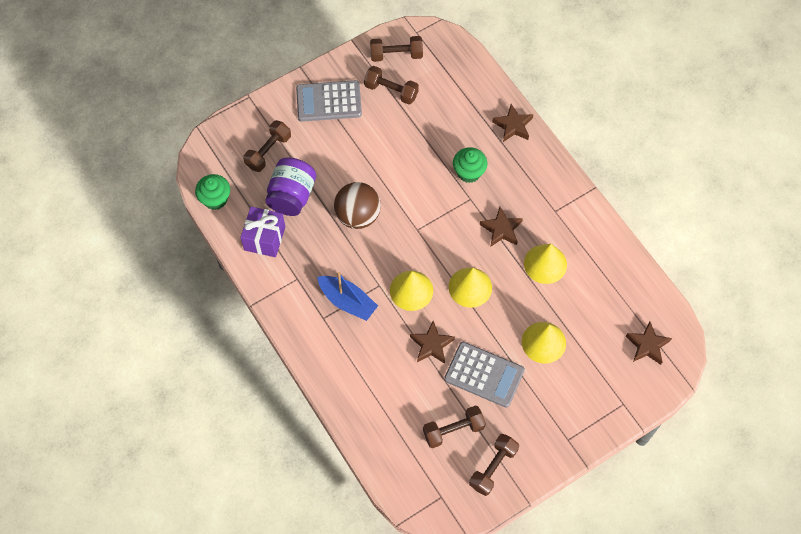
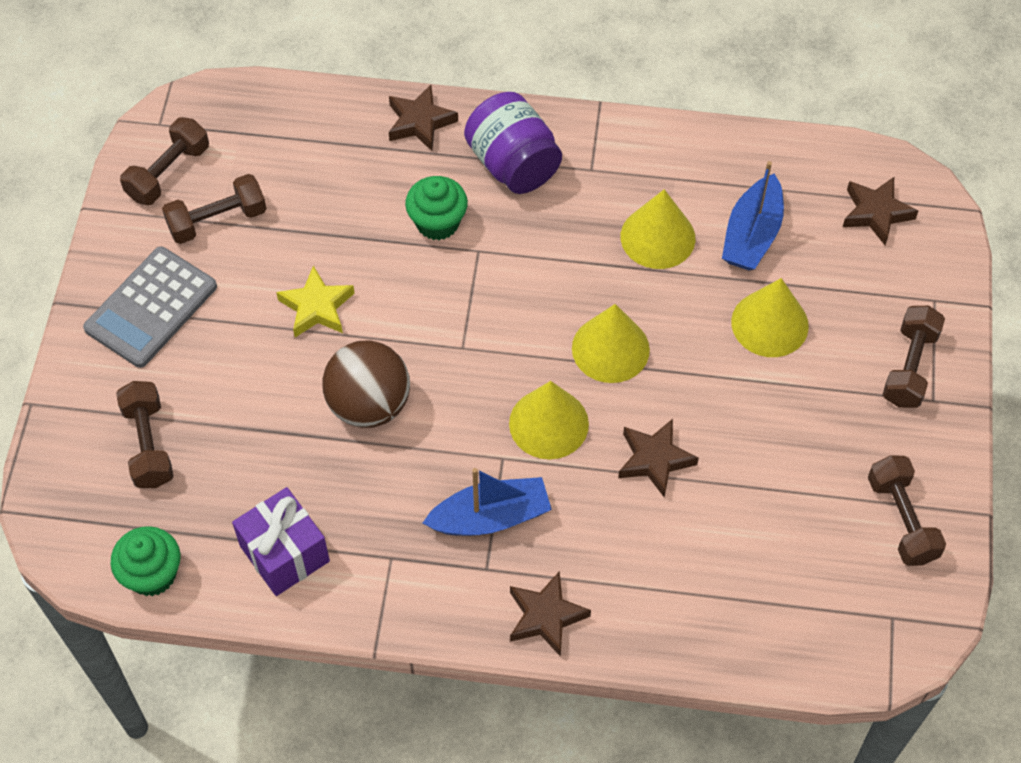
camera: 50 degrees left, 5 degrees down
(292, 196) = (252, 466): purple jar -> purple jar (513, 164)
(385, 160) = (316, 307): none -> yellow star
(453, 430) = (806, 528): brown dumbbell -> brown dumbbell (909, 367)
(484, 375) = (756, 429): grey calculator -> none
(501, 229) = (560, 249): brown star -> brown star (546, 616)
(584, 301) = (752, 235): none -> blue boat

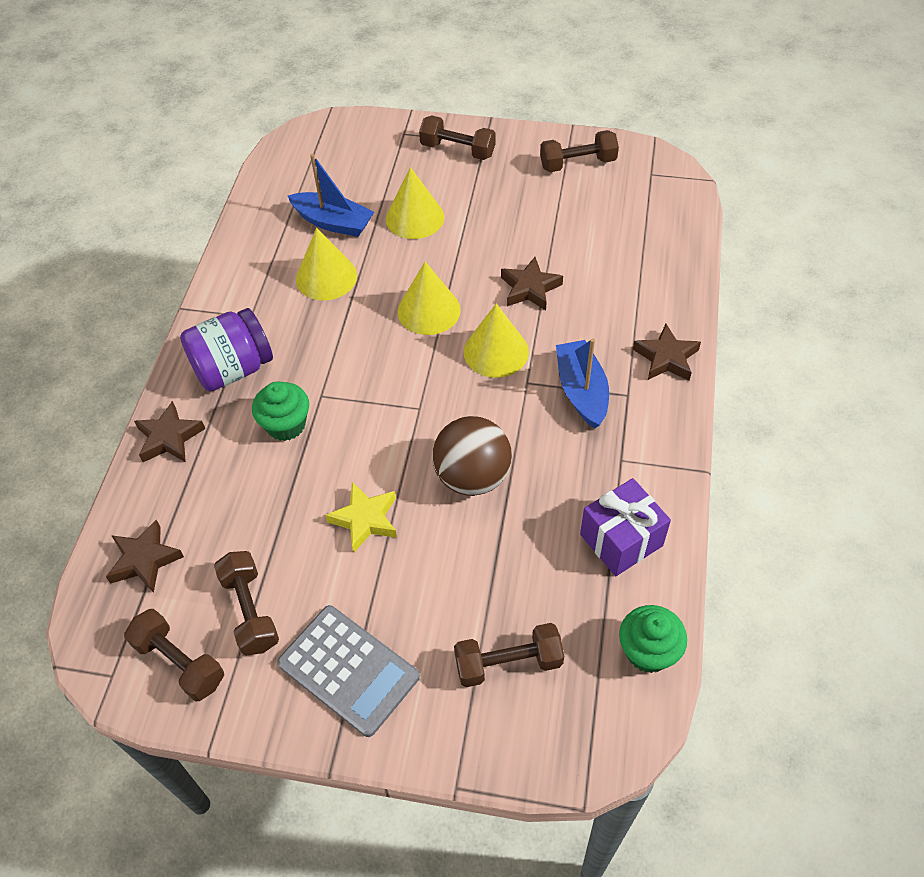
camera: 85 degrees left, 5 degrees down
(876, 213) = (325, 155): brown star -> brown star (145, 560)

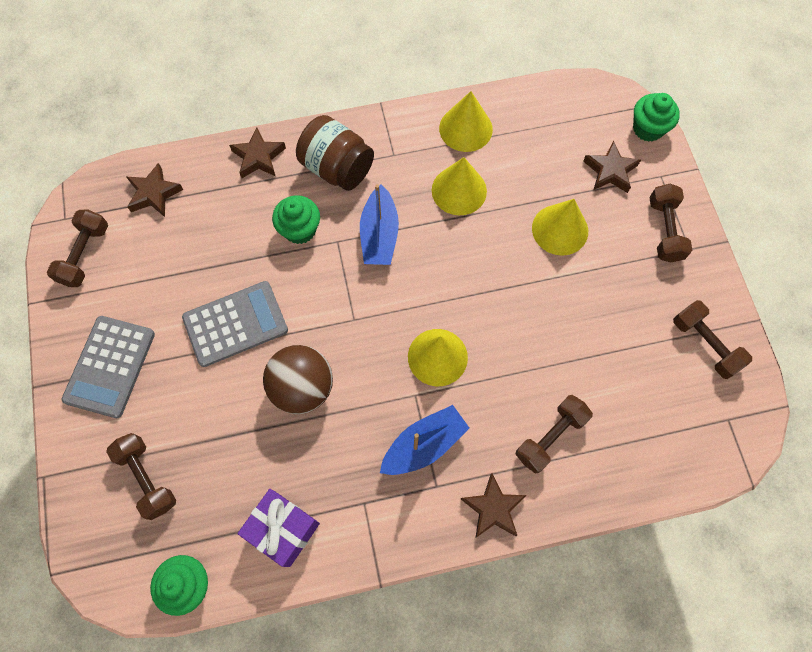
camera: 65 degrees right, 15 degrees up
(233, 369) = (337, 168): purple jar -> brown jar
(250, 611) = (136, 280): brown dumbbell -> brown dumbbell (550, 437)
(333, 222) = (522, 168): blue boat -> blue boat (379, 235)
(351, 125) = (648, 128): none -> green cupcake
(365, 519) = (235, 324): yellow star -> grey calculator
(429, 310) = (459, 285): yellow cone -> yellow cone (465, 128)
(530, 288) = (522, 359): brown star -> brown star (610, 171)

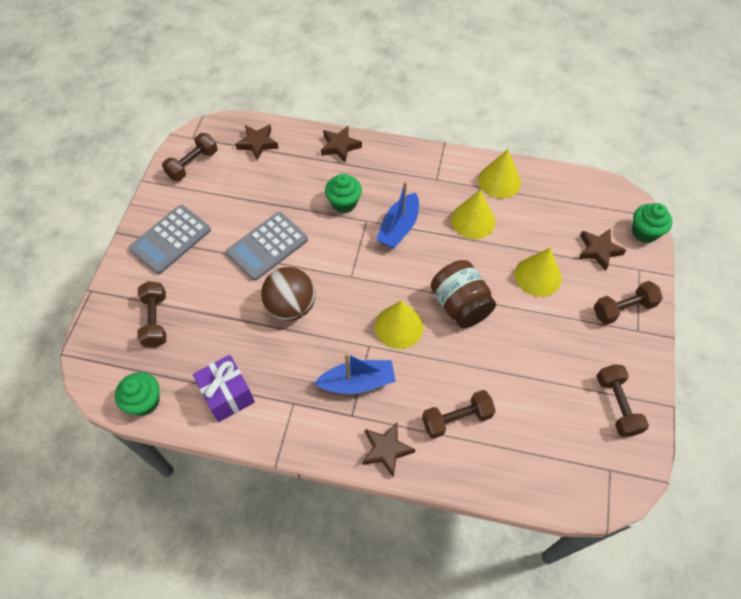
camera: 25 degrees right, 10 degrees down
(235, 324) = (267, 246): grey calculator -> grey calculator turned 135 degrees clockwise
(337, 168) = (391, 173): brown jar -> brown jar (460, 305)
(664, 230) = (623, 309): brown dumbbell -> brown dumbbell turned 45 degrees clockwise

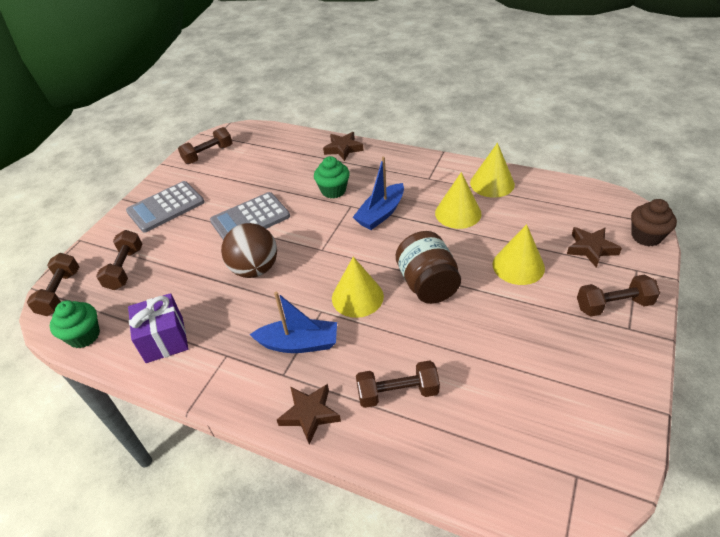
camera: 15 degrees right, 15 degrees down
(257, 144) = (270, 143): brown star -> none
(617, 405) = (594, 403): brown dumbbell -> brown dumbbell (60, 293)
(644, 232) = (646, 236): green cupcake -> brown cupcake

